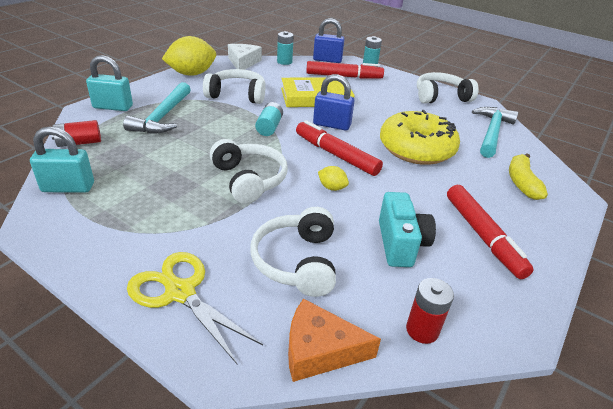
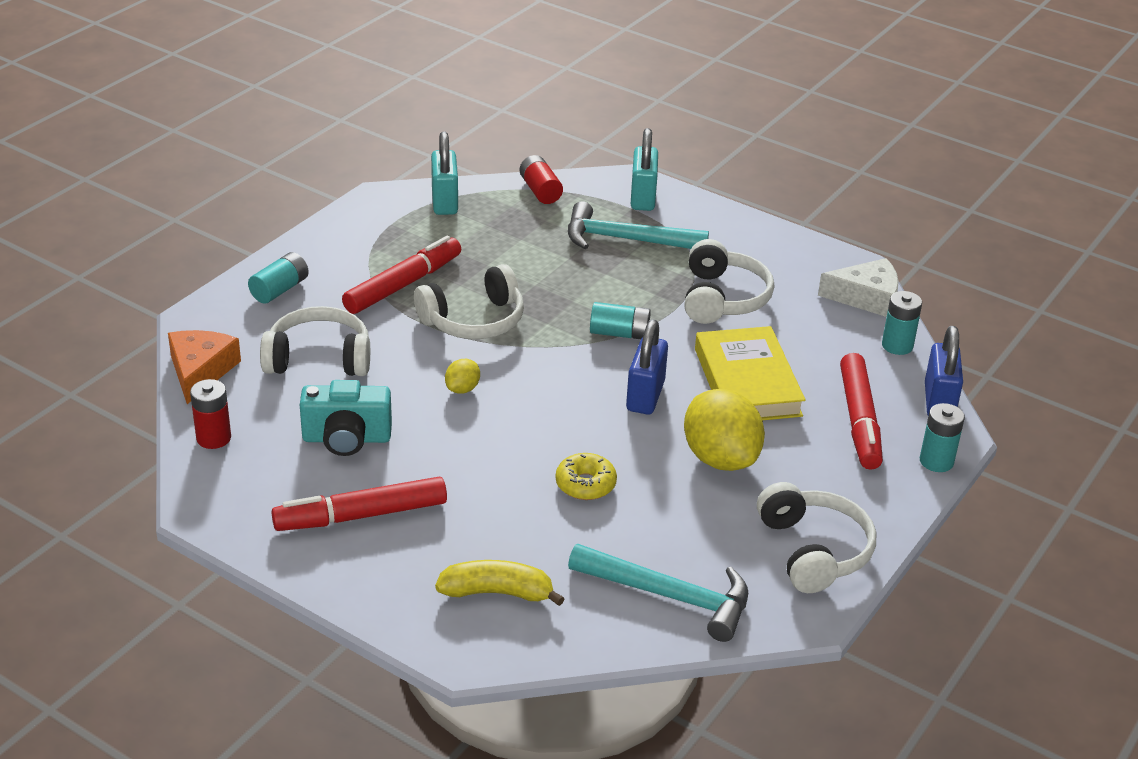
camera: 90 degrees right, 0 degrees up
(180, 292) = (280, 289): yellow scissors -> turquoise battery
(192, 74) = (787, 248): yellow lemon -> yellow lemon (720, 458)
(336, 155) = (550, 396): red marker -> red marker (403, 285)
(416, 149) = (585, 484): yellow donut -> yellow donut, size x0.46

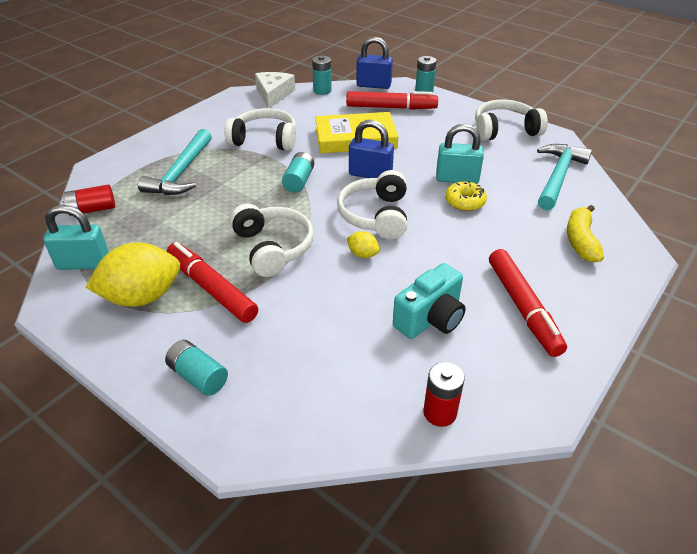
camera: 85 degrees left, 5 degrees up
(200, 371) = (333, 434): orange cheese -> none
(319, 359) = (318, 341): white headphones -> white headphones (376, 216)
(346, 438) = (430, 319): turquoise camera -> turquoise camera turned 45 degrees clockwise
(643, 197) = (126, 162): turquoise padlock -> turquoise padlock (457, 179)
(720, 458) = (431, 152): yellow lemon -> yellow lemon (142, 297)

